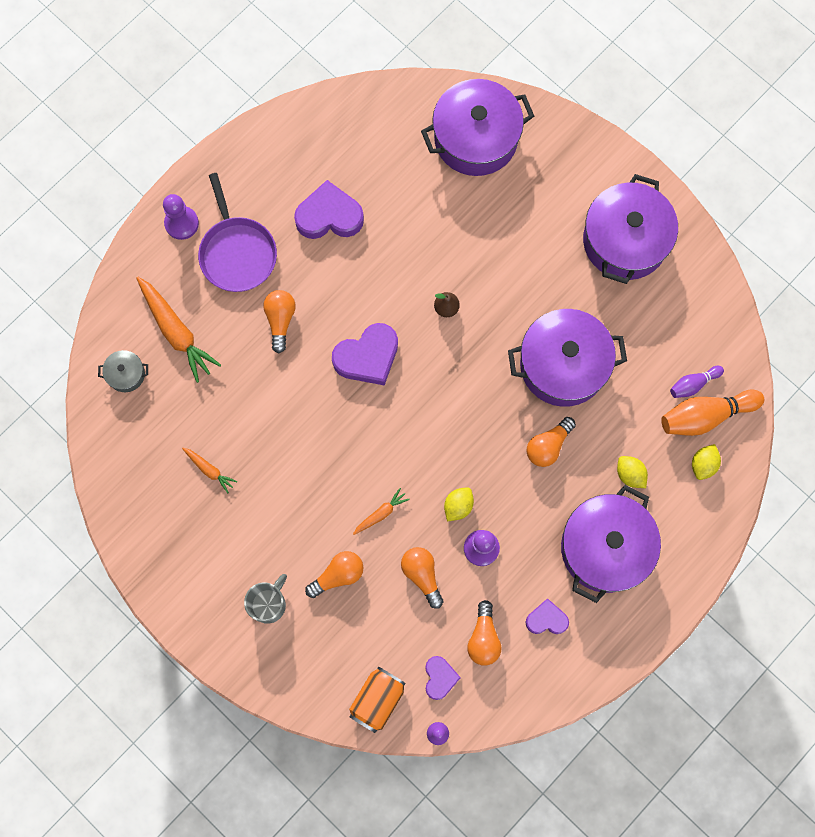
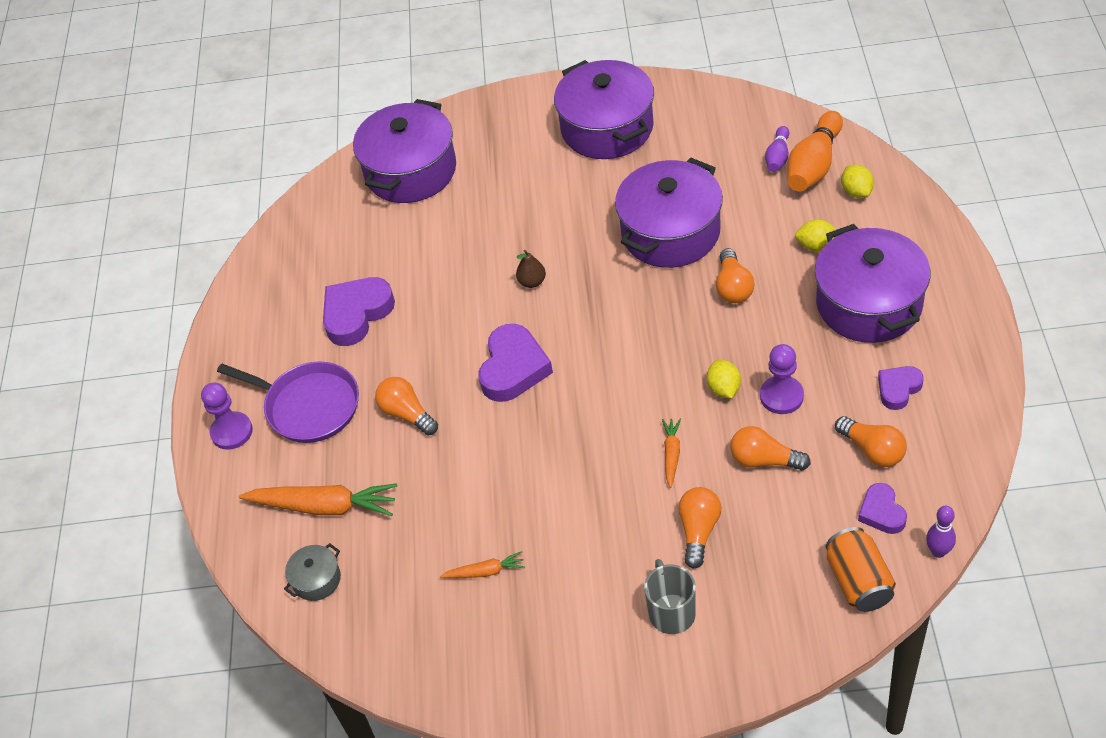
camera: 40 degrees left, 25 degrees down
(439, 678) = (881, 512): purple heart -> purple heart turned 150 degrees counterclockwise

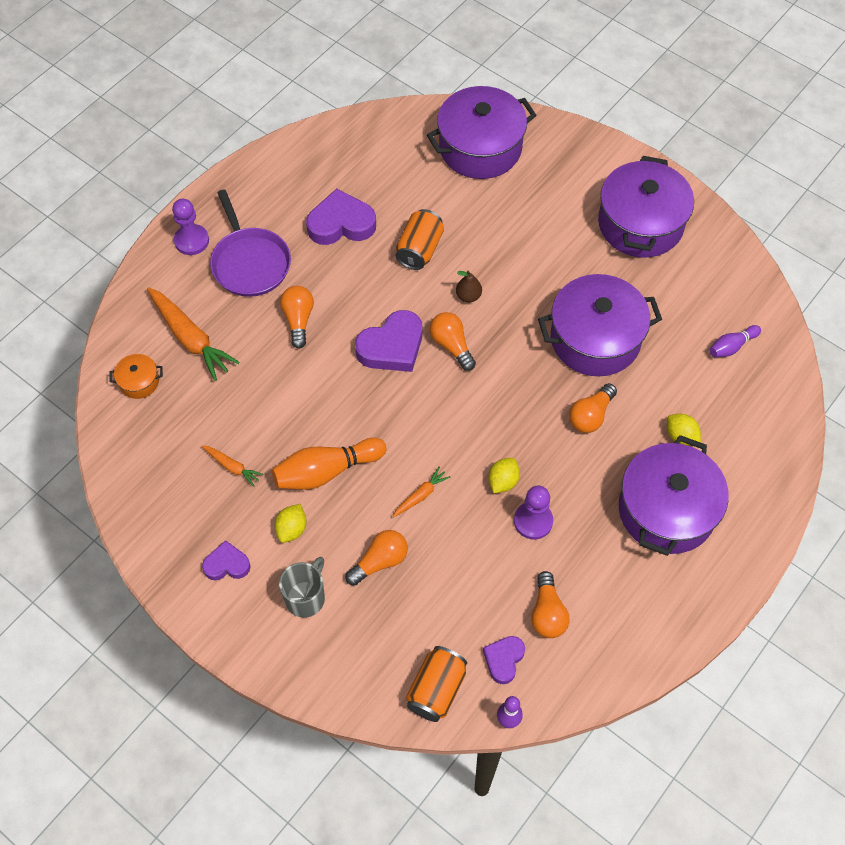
camera: 35 degrees right, 10 degrees up
(316, 579) = (139, 382): grey pot -> orange pot
(449, 281) = (419, 249): none -> orange can
(764, 460) = (472, 554): orange light bulb -> orange light bulb (451, 345)
(814, 165) = (750, 375): orange bowling pin -> orange bowling pin (326, 471)
(856, 191) = (756, 421): yellow lemon -> yellow lemon (292, 529)
(898, 389) = (614, 588): purple heart -> purple heart (227, 564)

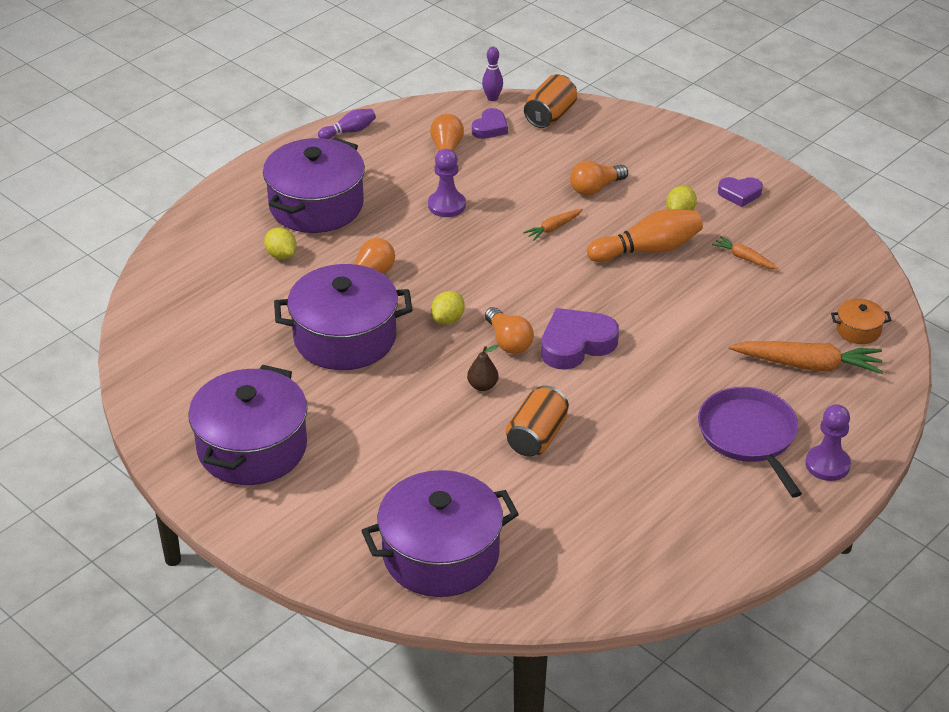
camera: 175 degrees left, 20 degrees down
(191, 338) = (808, 365): orange carrot -> orange carrot turned 135 degrees clockwise
(298, 320) = (684, 375): orange light bulb -> none
(306, 597) = (664, 170): grey mug -> none
(341, 224) = (635, 472): purple heart -> none
(503, 481) = (470, 233): yellow lemon -> yellow lemon (448, 319)
(731, 346) = (195, 322): purple bowling pin -> purple bowling pin (349, 131)

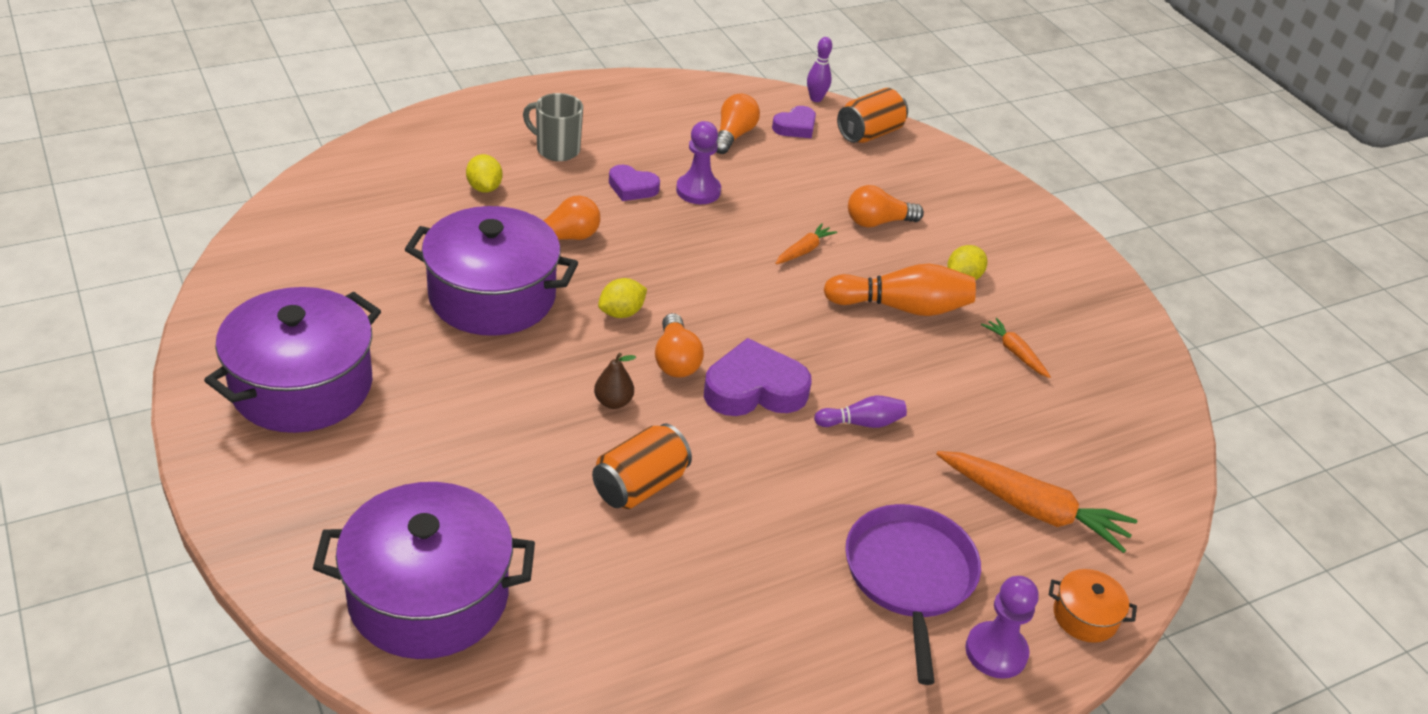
camera: 15 degrees right, 0 degrees up
(316, 205) = (556, 149): purple pot -> grey mug
(349, 131) = (641, 88): purple bowling pin -> purple bowling pin (861, 423)
(553, 228) = (804, 250): orange carrot -> orange carrot turned 150 degrees clockwise
(739, 194) = (1046, 278): purple heart -> purple heart (632, 187)
(858, 330) = (1120, 486): orange pot -> orange pot (1085, 616)

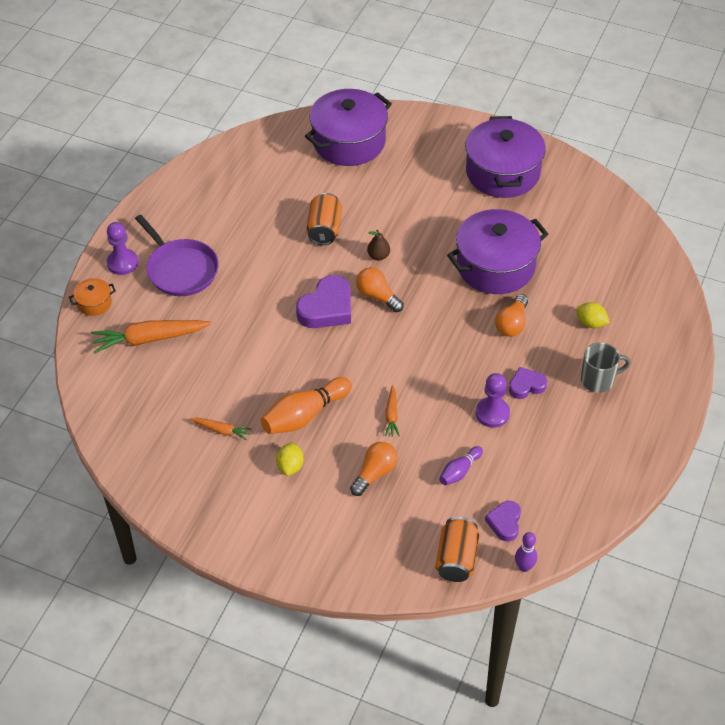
camera: 145 degrees right, 10 degrees up
(621, 313) = (431, 302): yellow lemon -> none
(733, 135) = (528, 479): orange light bulb -> none
(861, 423) = (262, 327): purple bowling pin -> purple bowling pin (459, 471)

